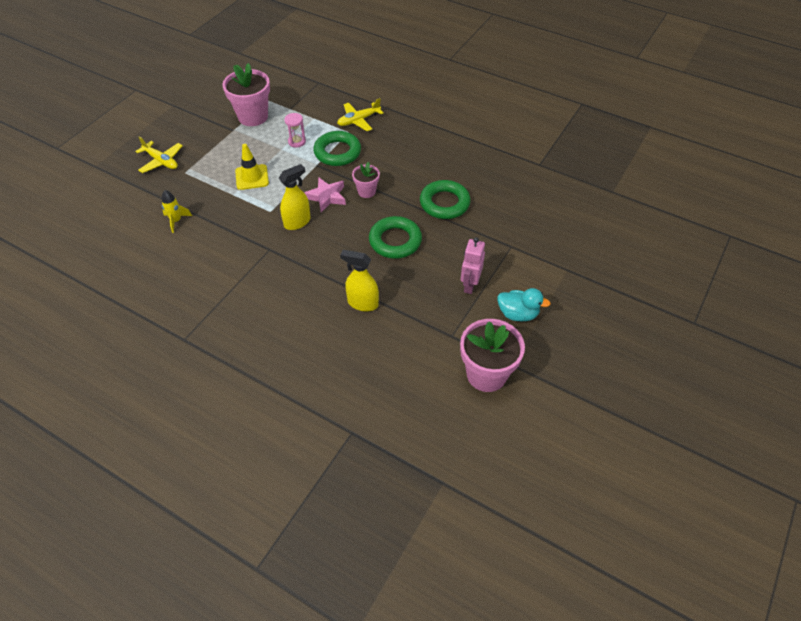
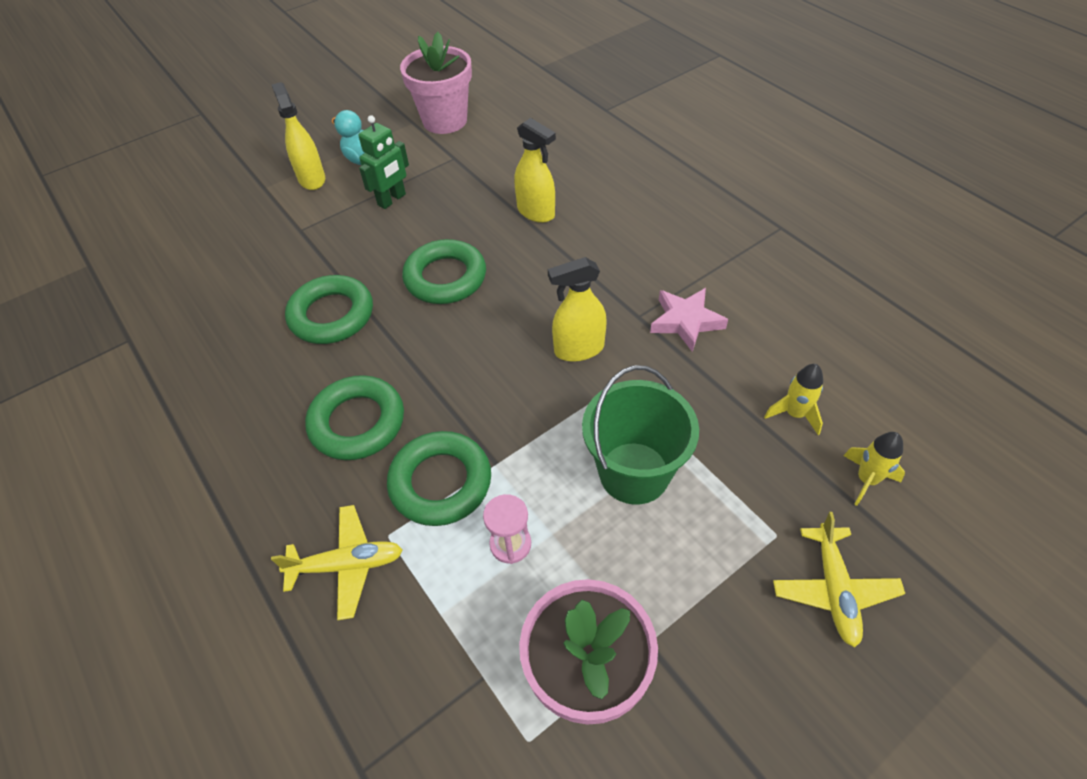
camera: 155 degrees left, 0 degrees up
(142, 202) = (866, 480): none -> yellow rocket
(161, 161) = (833, 589): yellow plane -> yellow plane turned 150 degrees counterclockwise
(252, 177) = (634, 473): yellow traffic cone -> green bucket
(326, 197) = (510, 383): pink star -> pink star (686, 321)
(366, 191) = (437, 373): pink flower pot -> none
(391, 162) = (357, 422): none -> green ring
(469, 285) = (392, 200): pink robot -> green robot
(541, 286) = (311, 179): none -> yellow spray bottle

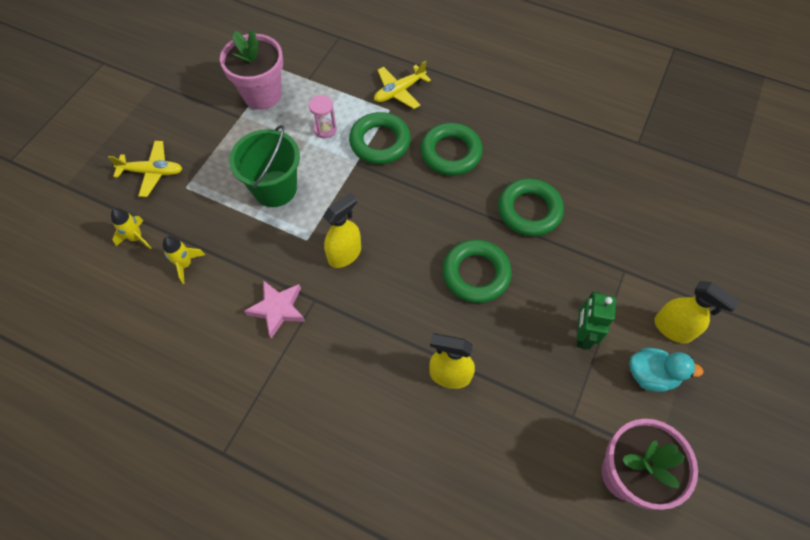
camera: 150 degrees right, 10 degrees up
(833, 589) = (152, 172): yellow plane -> yellow plane turned 120 degrees clockwise

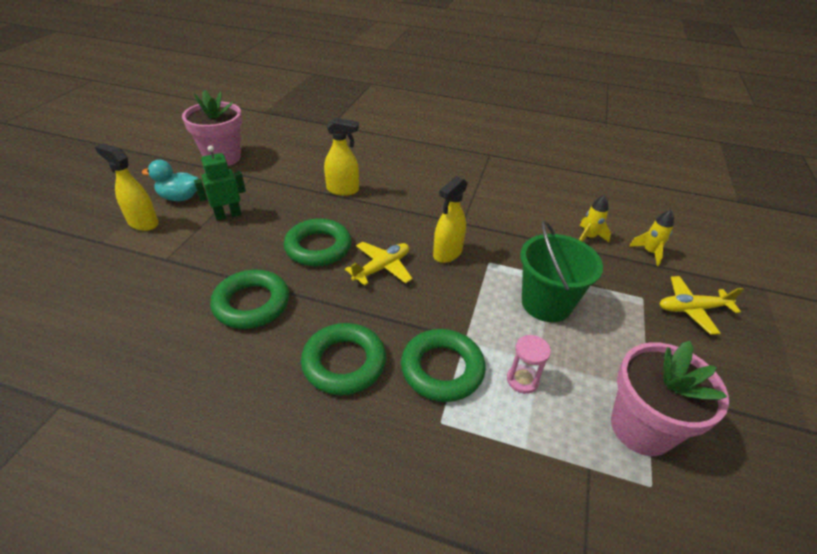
camera: 170 degrees right, 20 degrees down
(278, 309) = (490, 215): pink star -> none
(399, 91) = (432, 459): yellow plane -> yellow plane (382, 268)
(582, 335) = (228, 215): green robot -> green robot turned 120 degrees counterclockwise

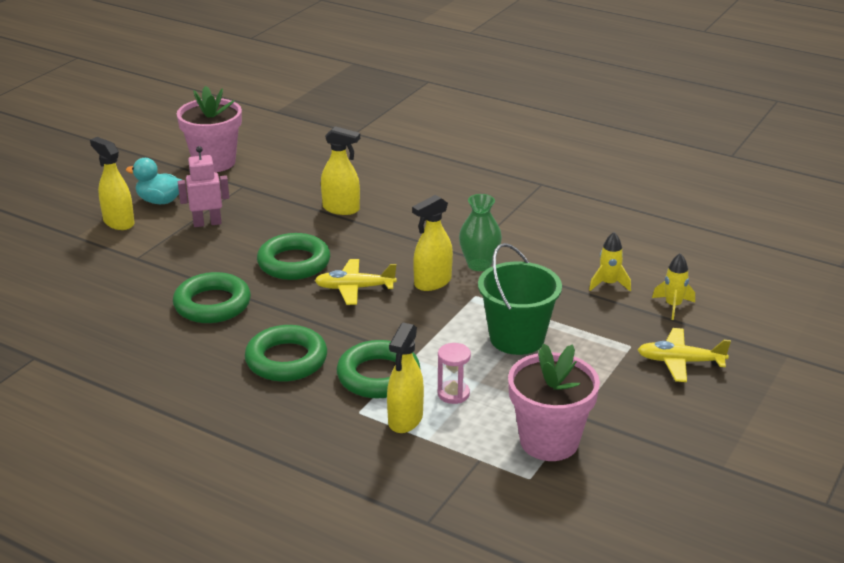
camera: 15 degrees right, 10 degrees down
(228, 215) = (207, 223): green robot -> pink robot
(382, 268) = (354, 288): yellow plane -> yellow plane turned 150 degrees counterclockwise
(478, 231) = (479, 265): none -> green vase
(491, 424) = (405, 419): none -> yellow spray bottle

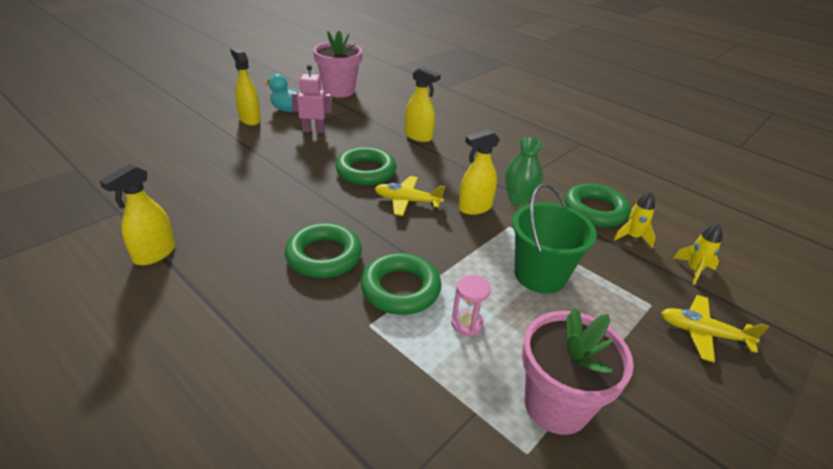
camera: 10 degrees right, 5 degrees up
(212, 304) = (286, 193): green ring -> green ring (595, 210)
(405, 419) = (411, 344): yellow spray bottle -> yellow spray bottle (154, 254)

